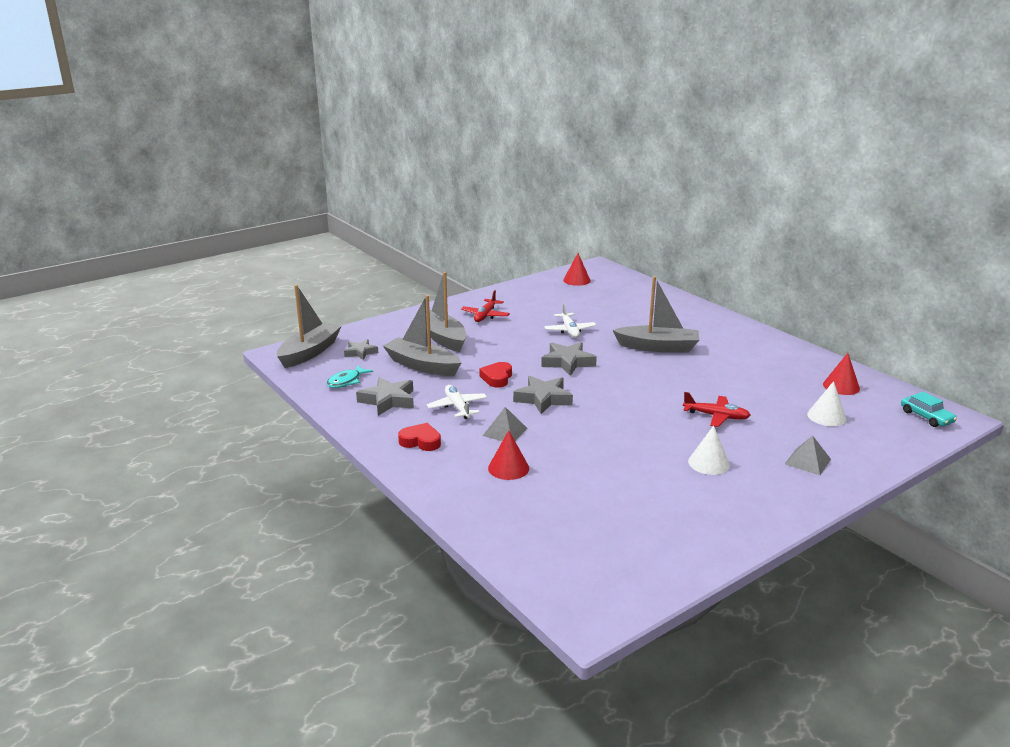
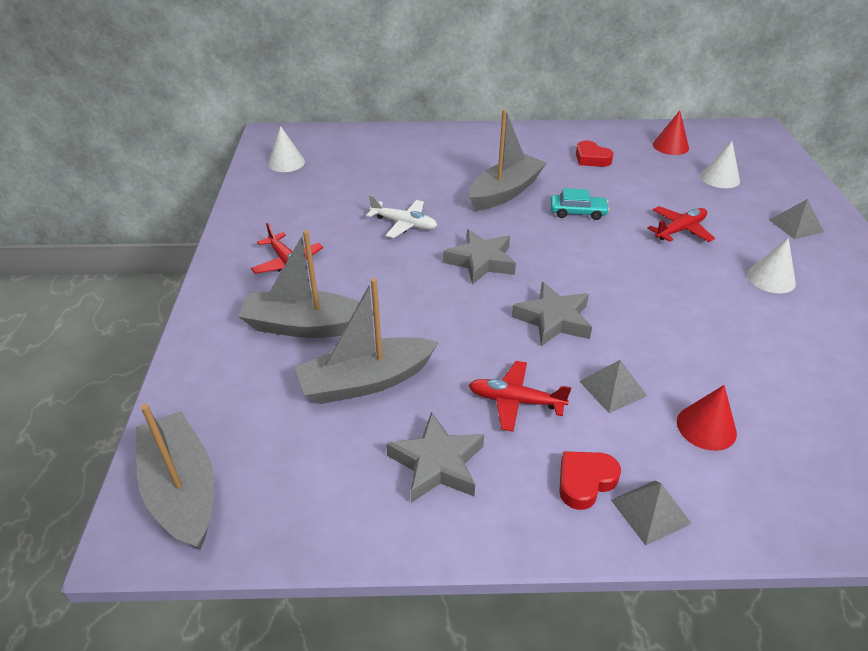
camera: 55 degrees left, 15 degrees up
(346, 381) = (332, 486): turquoise fish -> none
(360, 352) = (253, 427): grey star -> none
(420, 464) = (650, 511): none -> grey pyramid
(457, 407) = (515, 401): white plane -> red plane
(497, 378) = (467, 331): red heart -> red heart (591, 158)
(576, 280) = (286, 162): red cone -> white cone
(926, 417) = (750, 139): turquoise car -> turquoise car (577, 212)

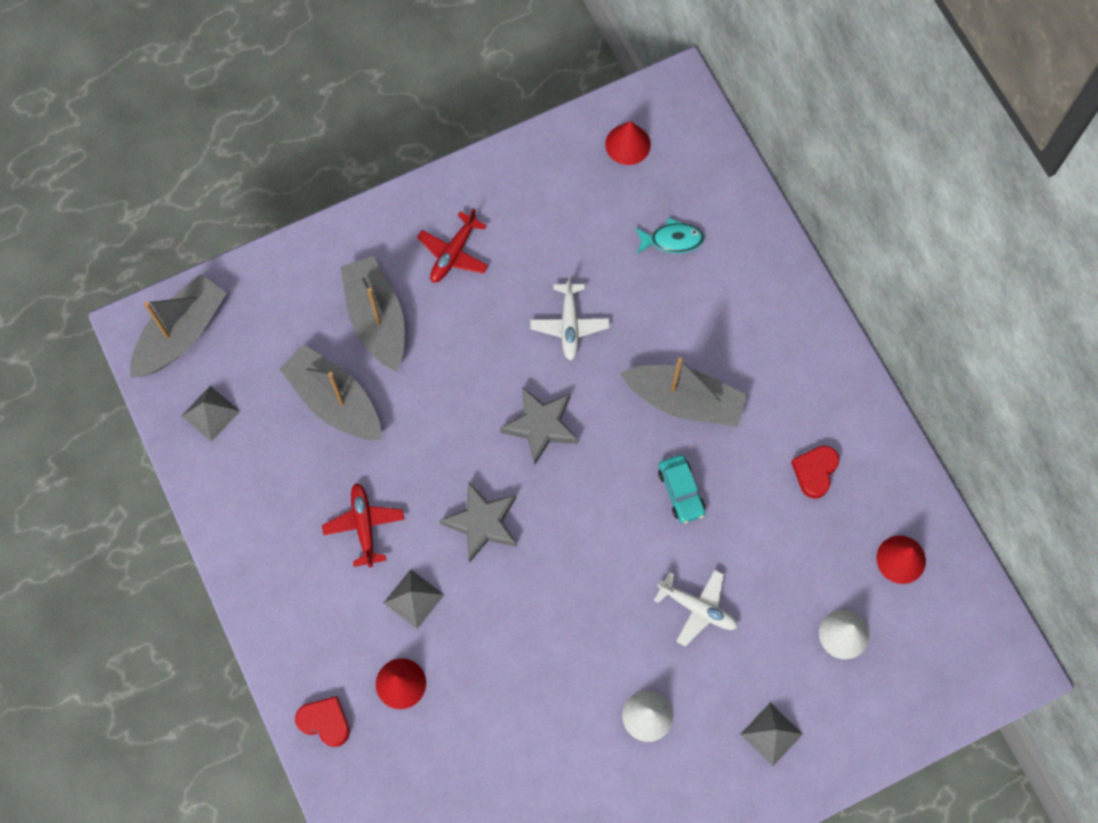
camera: 65 degrees right, 30 degrees up
(286, 162) = (628, 144): white cone -> red cone
(376, 165) = (672, 240): none -> turquoise fish
(437, 464) = (276, 492): grey star -> none
(585, 481) = (304, 603): red heart -> red heart (325, 722)
(650, 511) = (296, 657): grey pyramid -> grey pyramid (210, 413)
(680, 230) = (698, 608): red plane -> white plane

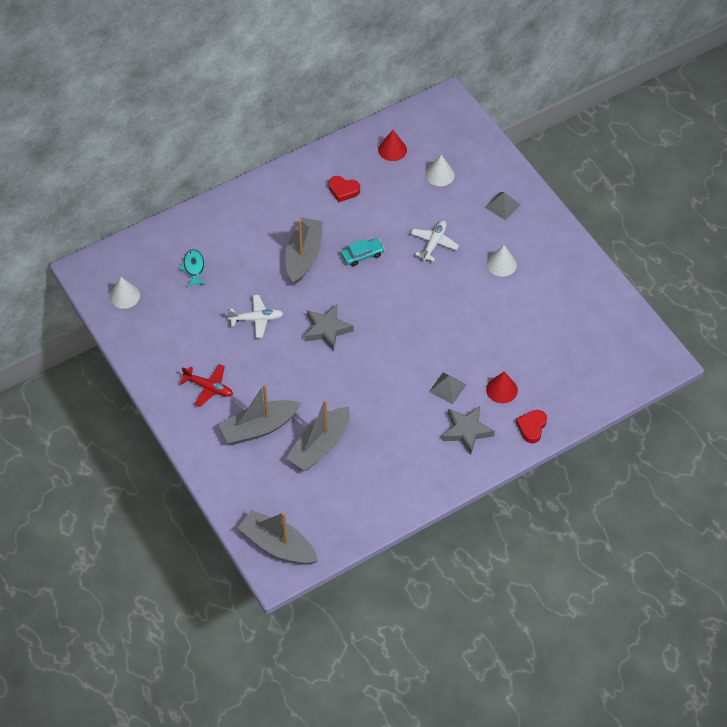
camera: 95 degrees left, 15 degrees down
(210, 413) = (335, 519): grey pyramid -> none
(364, 525) = (403, 420): red plane -> none
(482, 523) = (394, 356): grey star -> grey star (467, 431)
(628, 144) = (124, 296): red cone -> white cone

